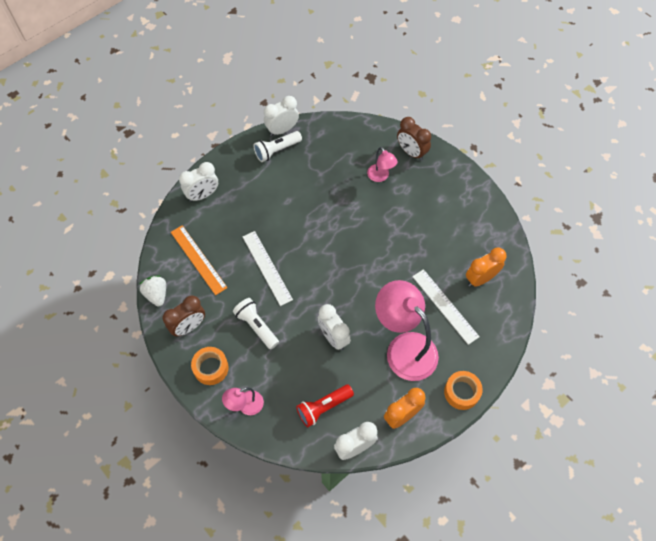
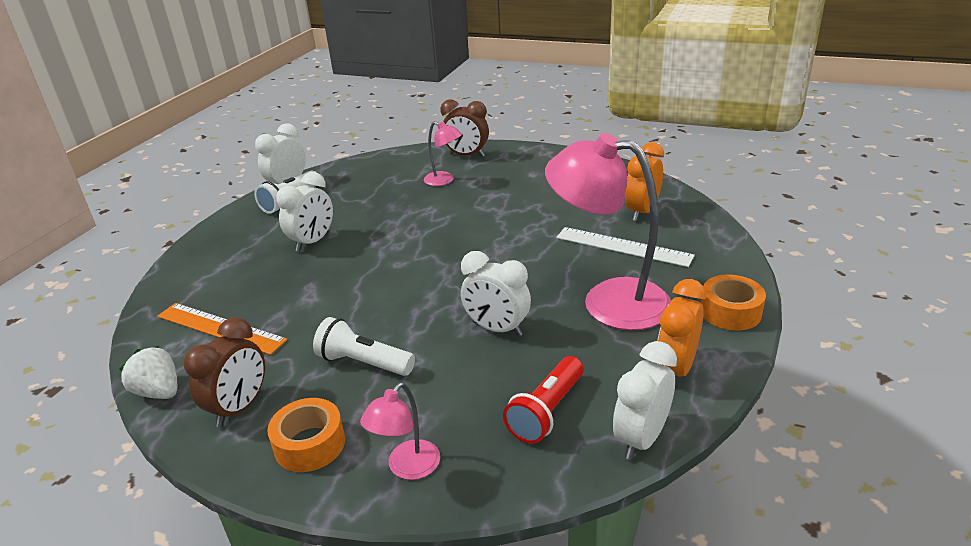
camera: 25 degrees left, 30 degrees down
(203, 195) = (197, 266): white clock -> white clock (312, 242)
(267, 268) = (341, 299): white ruler -> none

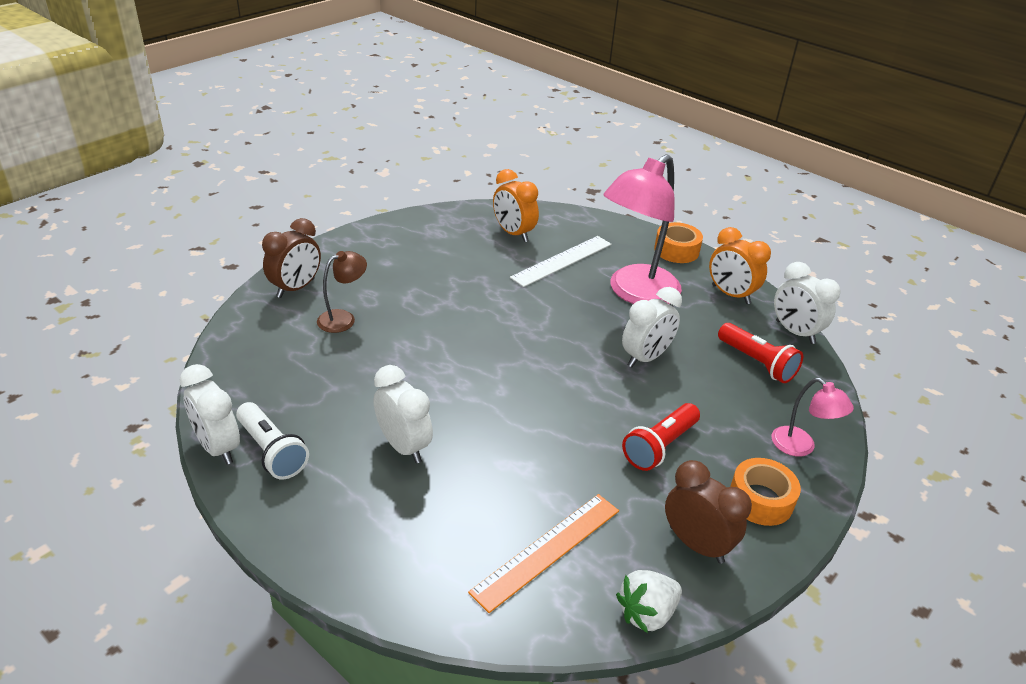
camera: 75 degrees left, 5 degrees up
(363, 363) = (659, 446): white flashlight -> red flashlight
(444, 180) = (343, 318): pink lamp -> brown lamp

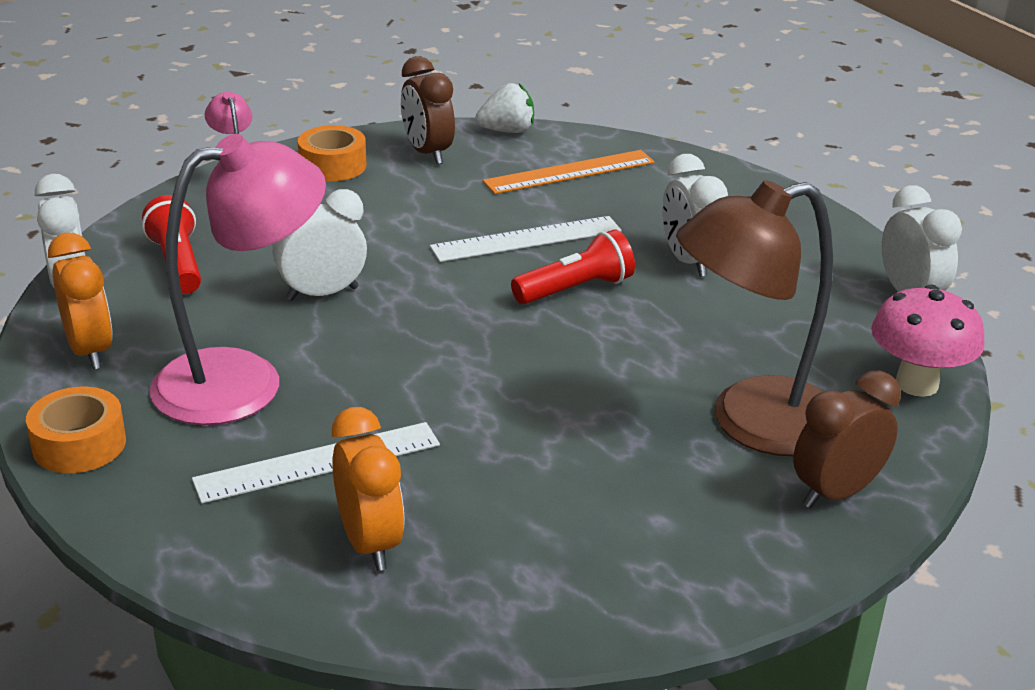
camera: 160 degrees left, 5 degrees down
(233, 364) = (916, 384): none -> pink mushroom
(272, 451) = (844, 282): white flashlight -> none
(343, 318) = (751, 423): brown lamp -> brown lamp, size x2.09
(541, 442) = (526, 239): none -> white ruler
(659, 446) = (394, 214): red flashlight -> red flashlight (575, 289)

